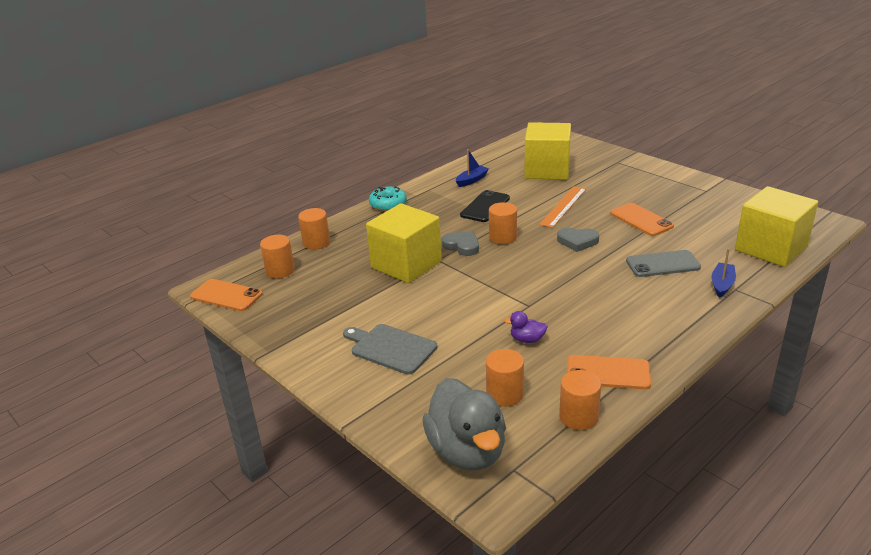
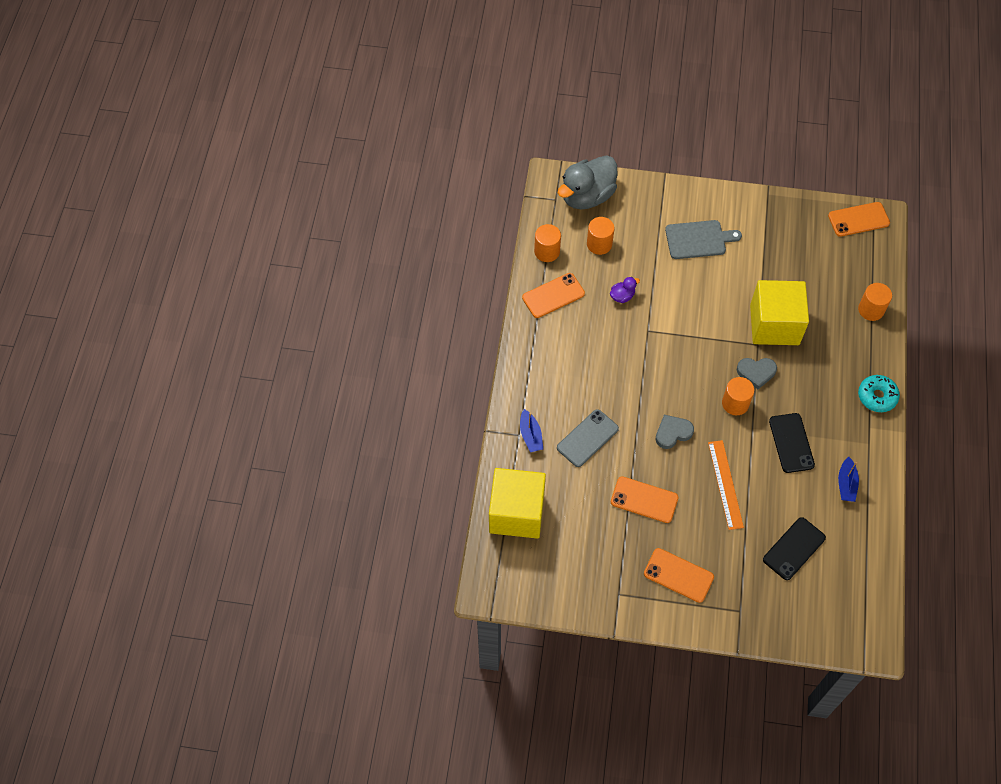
camera: 140 degrees right, 30 degrees up
(280, 271) = (855, 263): orange cylinder -> none
(467, 451) = (587, 196): grey duck -> grey duck turned 75 degrees counterclockwise
(547, 170) = (794, 548): yellow cube -> black phone
(648, 184) = (678, 575): none -> orange phone

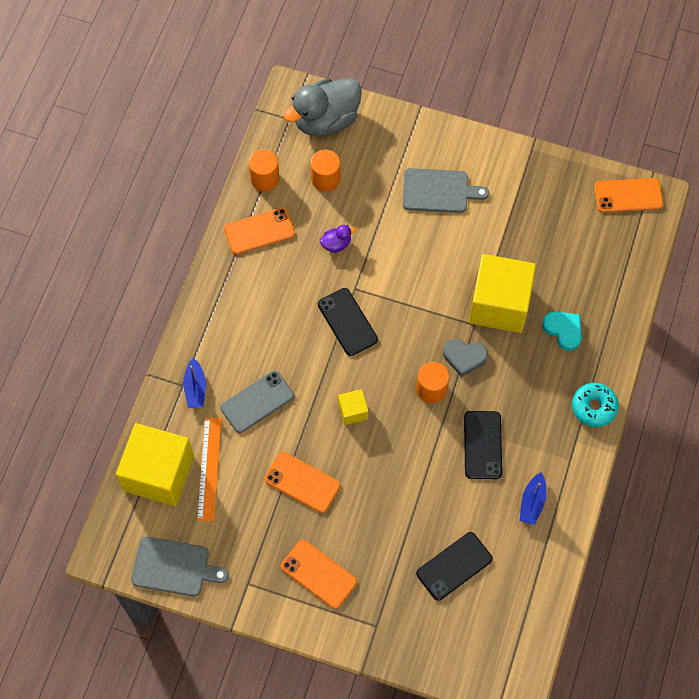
camera: 10 degrees right, 5 degrees up
(550, 591) = (174, 567): none -> grey cutting board
(648, 359) = (347, 322): none -> black phone
(672, 433) = (353, 411): grey heart -> yellow cube
(725, 484) = (396, 480): orange ruler -> orange ruler (209, 468)
(834, 337) = (563, 330): none -> turquoise heart
(871, 310) = (614, 305): orange cylinder -> none

